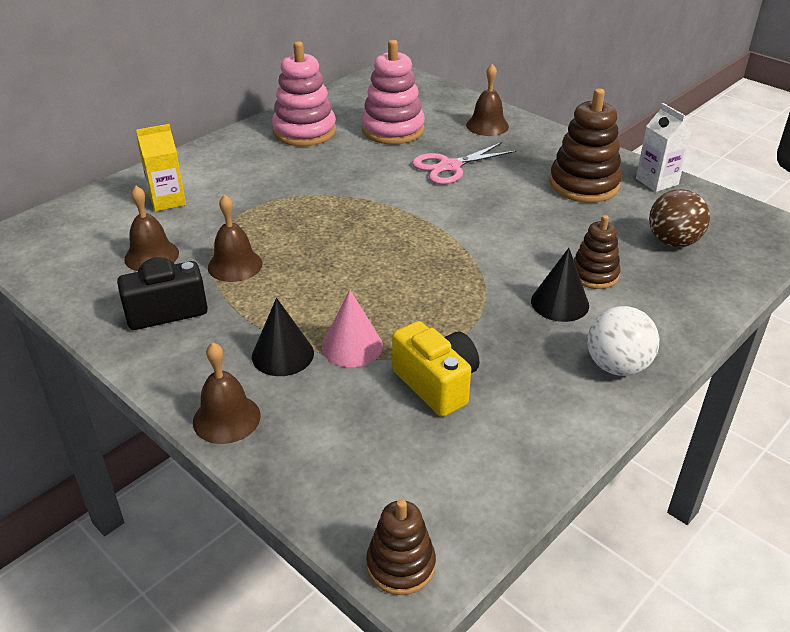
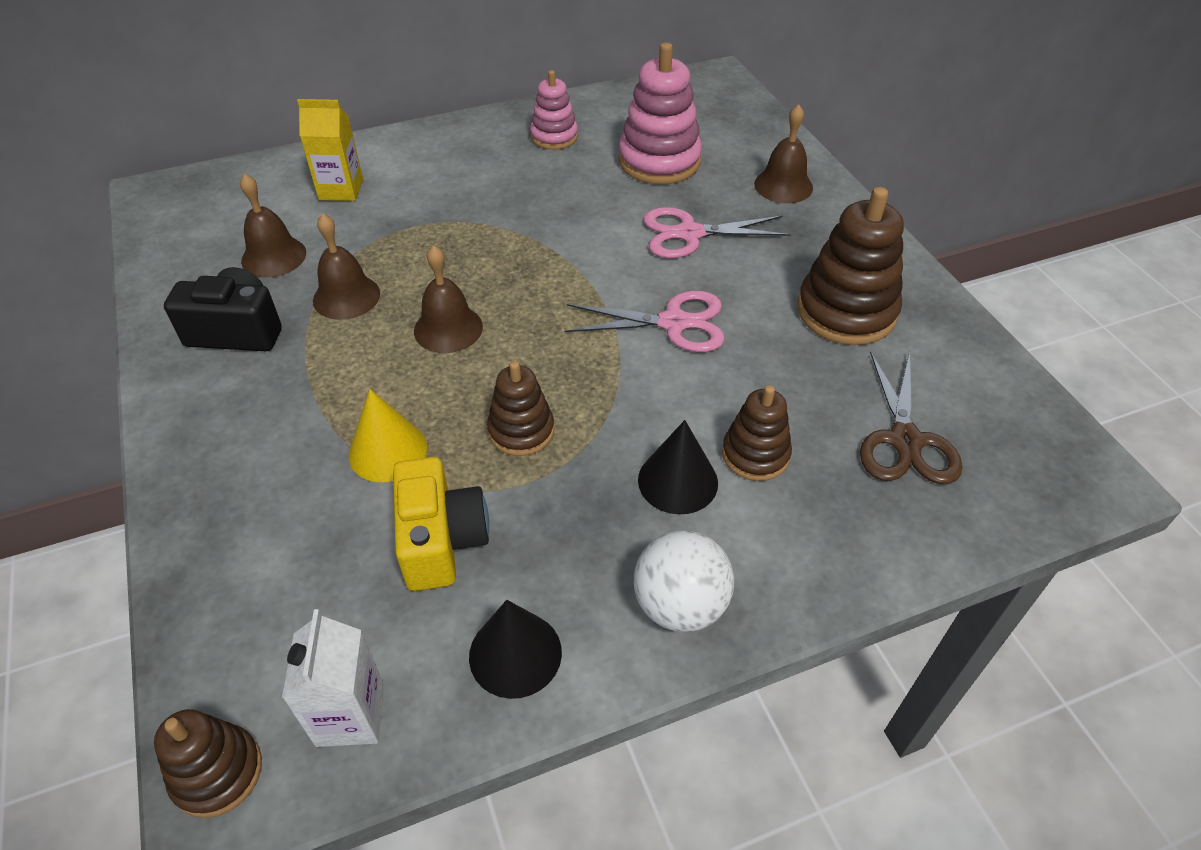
camera: 25 degrees right, 10 degrees up
(226, 418) = (191, 495): brown bell -> brown bell (448, 328)
(282, 354) = (307, 434): black cone -> black cone (515, 654)
(304, 131) = (554, 137): pink stacking toy -> pink stacking toy, size x0.59
(352, 346) = (388, 451): pink cone -> yellow cone
(435, 307) = (521, 431): none -> brown stacking toy
(482, 219) = (673, 323): none -> pink scissors
(656, 181) = (954, 337): white carton -> white carton (350, 715)
(673, 242) = (905, 440): brown ball -> brown scissors

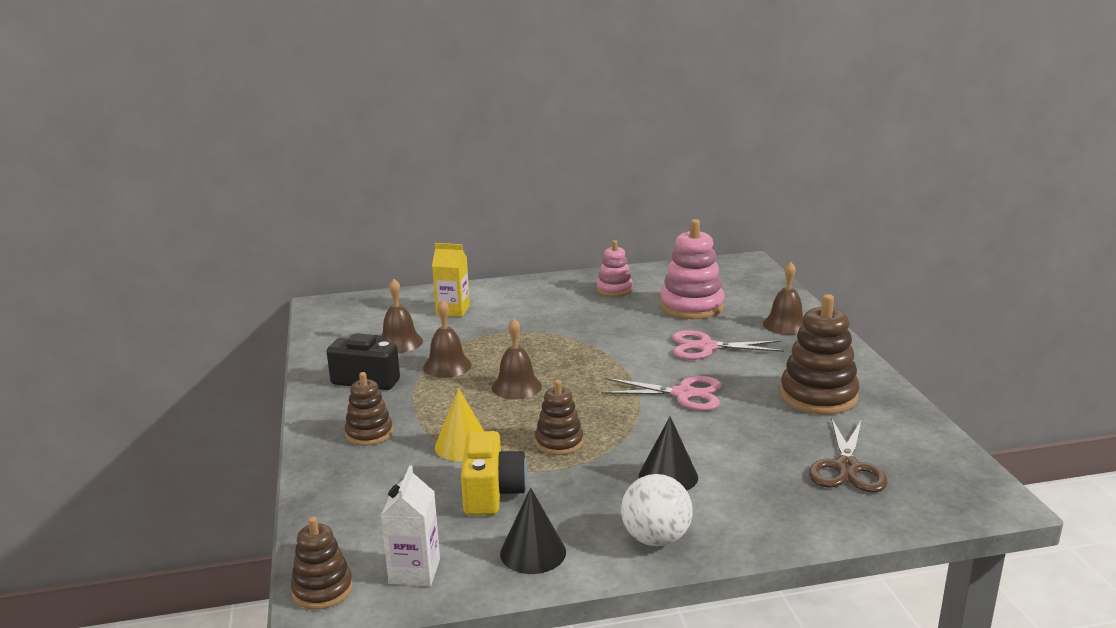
camera: 10 degrees right, 25 degrees down
(755, 454) = (729, 467): brown stacking toy -> brown stacking toy (369, 433)

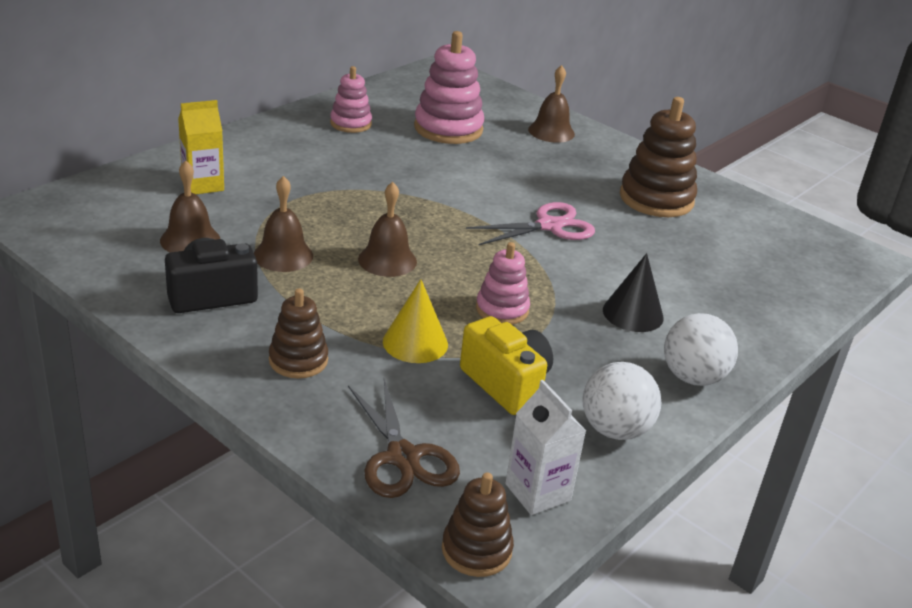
camera: 40 degrees left, 10 degrees up
(533, 552) = (614, 430): black cone -> white ball
(559, 442) = (502, 309): brown stacking toy -> pink stacking toy
(706, 347) = (512, 171): pink scissors -> none
(847, 468) = (750, 261): brown scissors -> brown scissors (403, 457)

